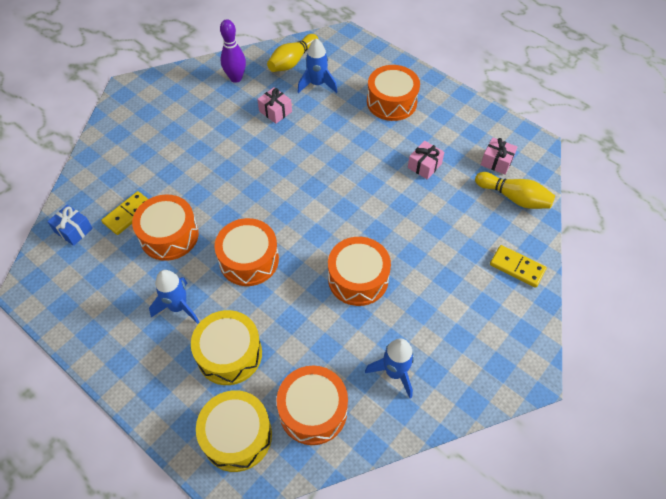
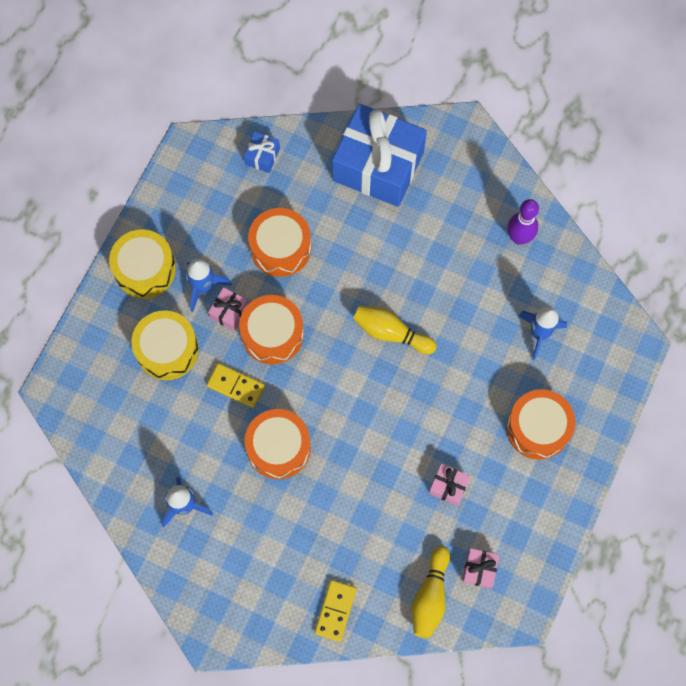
camera: 75 degrees right, 15 degrees up
(128, 214) = (295, 199): yellow domino -> yellow domino (236, 386)
(130, 149) = (378, 166): none -> blue gift
(237, 436) = (93, 382): yellow drum -> yellow drum (145, 269)
(275, 111) = (480, 298): pink gift -> pink gift (229, 312)
(292, 61) = (569, 293): yellow bowling pin -> yellow bowling pin (391, 333)
(313, 410) = (130, 441): orange drum -> none

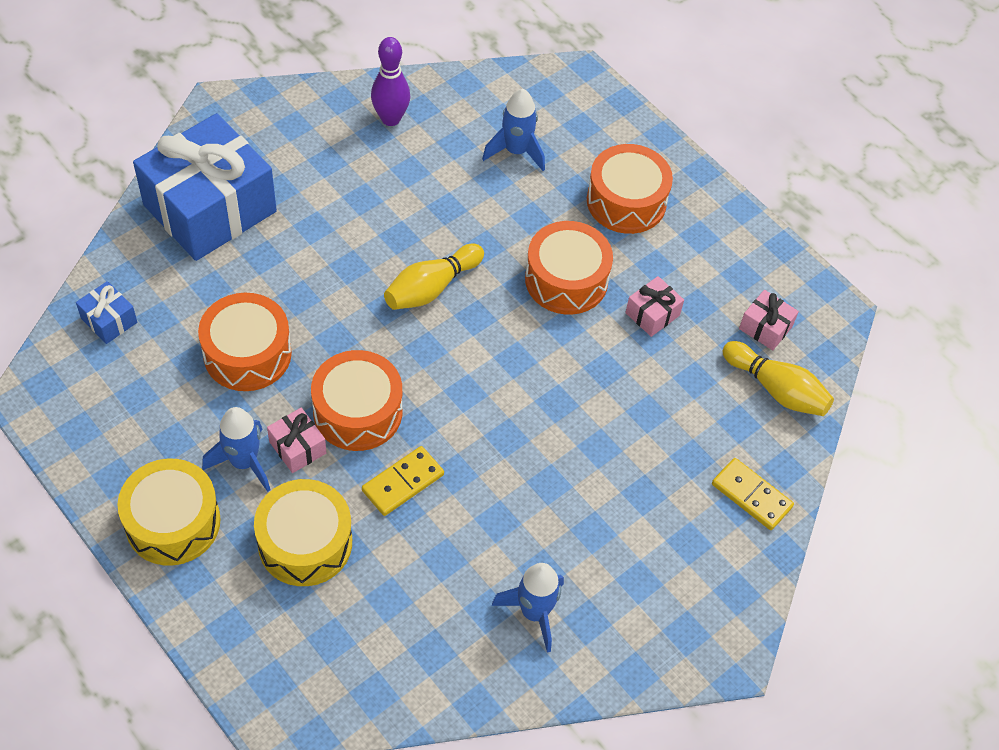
camera: 70 degrees left, 15 degrees down
(278, 447) = (512, 469): orange drum -> orange drum (566, 280)

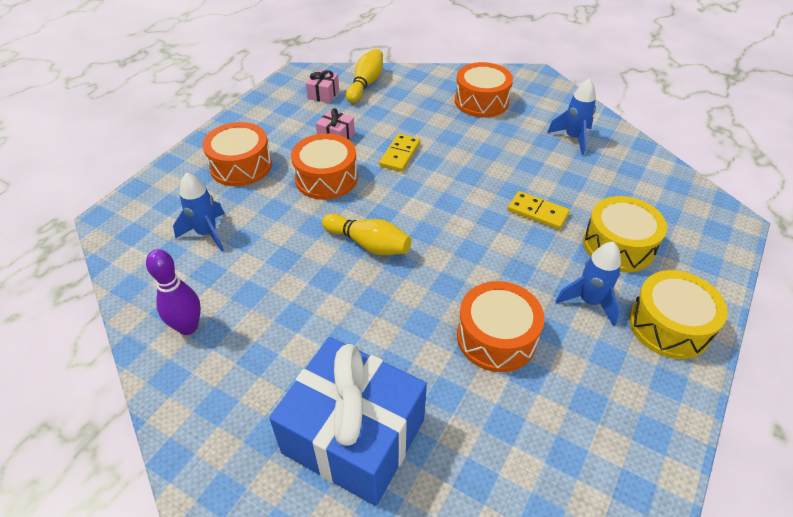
camera: 105 degrees left, 10 degrees down
(109, 320) = (531, 466): blue gift -> none
(297, 447) = (554, 275): pink gift -> none
(357, 412) = (501, 251): orange drum -> orange drum (481, 101)
(751, 495) = (441, 82): yellow domino -> yellow domino (400, 154)

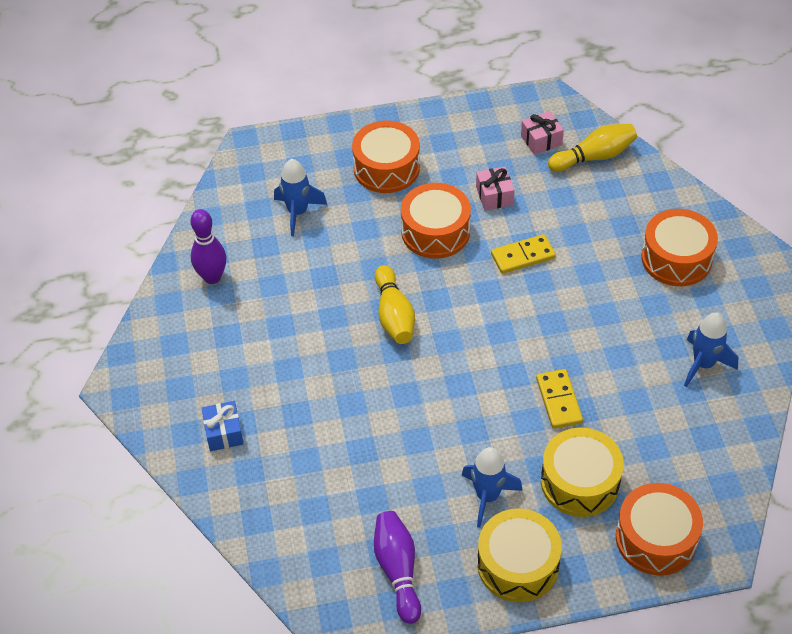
camera: 50 degrees right, 5 degrees up
(353, 436) = (223, 432): blue gift -> blue gift, size x0.40
(496, 337) = (386, 458): orange drum -> orange drum (656, 538)
(618, 406) = (398, 570): none -> purple bowling pin

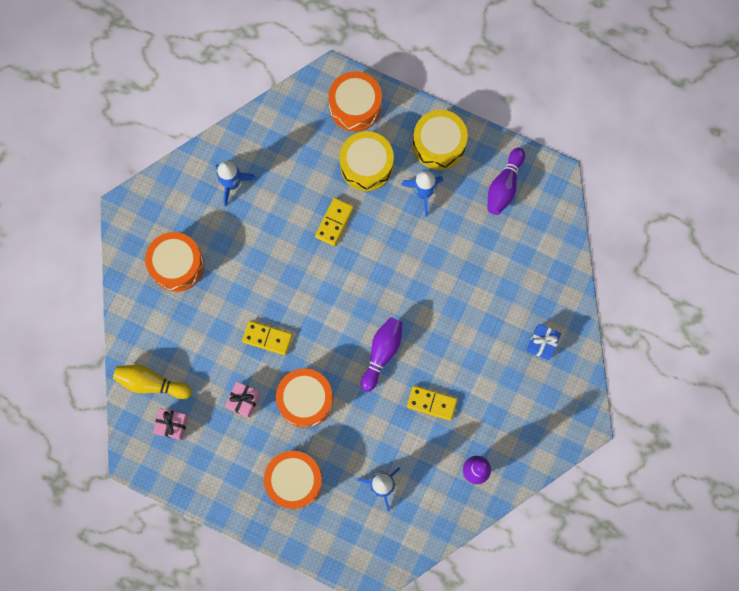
camera: 145 degrees left, 25 degrees up
(304, 305) = (432, 403): none -> yellow domino
(394, 315) = (382, 353): yellow bowling pin -> purple bowling pin

